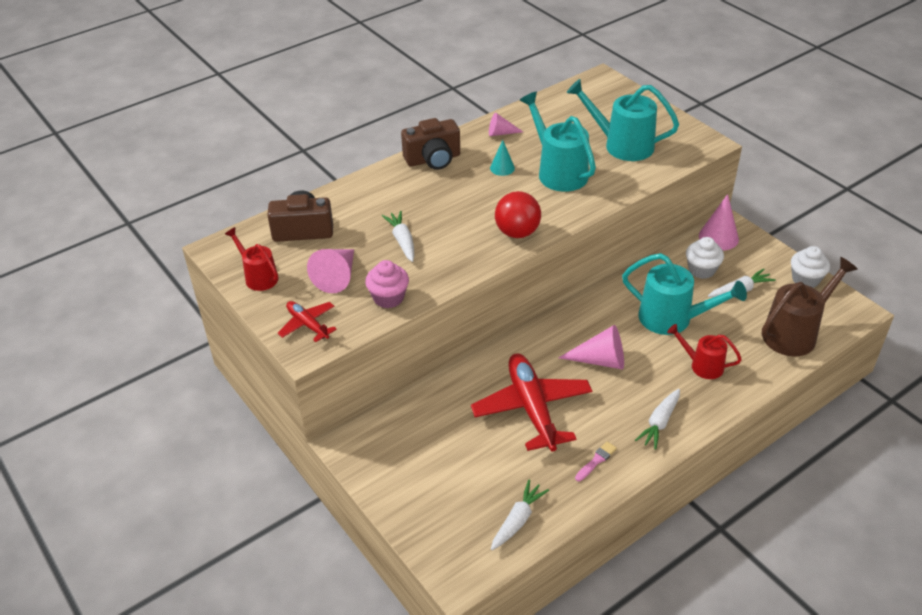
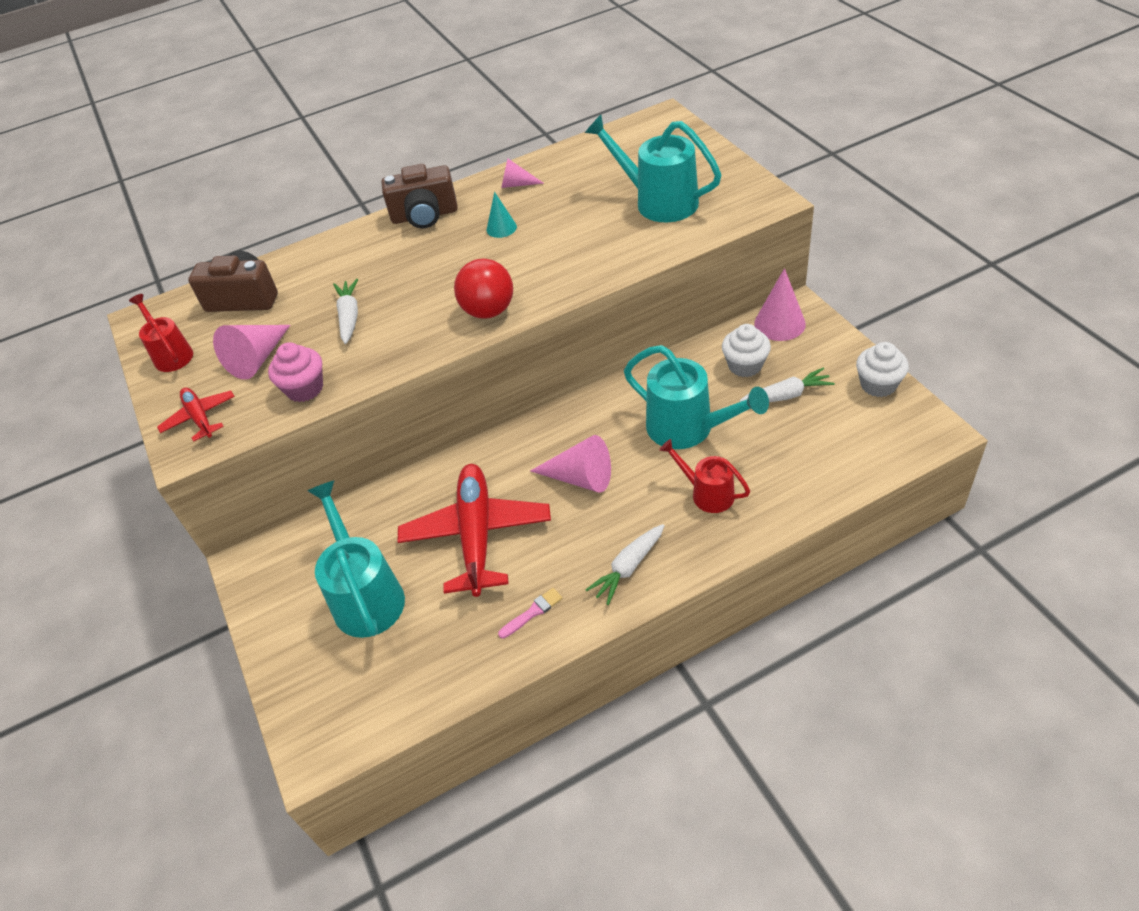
camera: 15 degrees right, 5 degrees up
(518, 520) = (410, 683): white carrot -> none
(558, 172) = (567, 234): turquoise watering can -> turquoise watering can (365, 595)
(795, 333) = (843, 457): brown watering can -> none

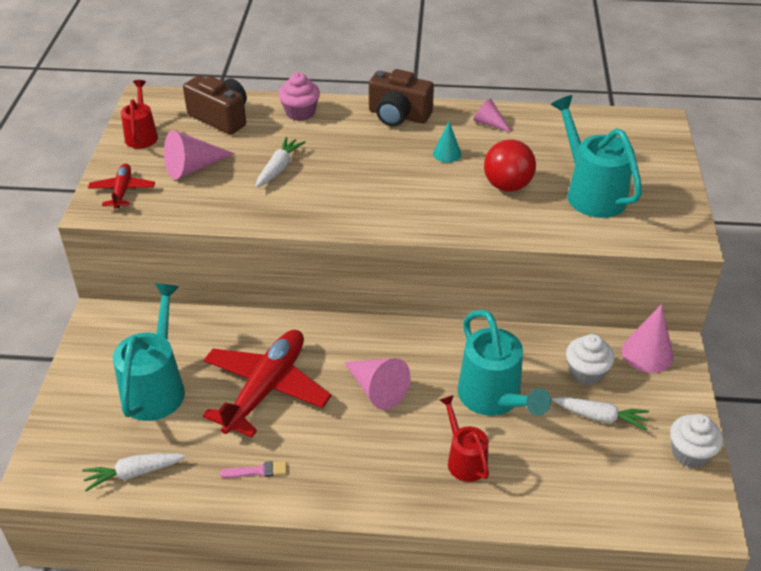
camera: 25 degrees right, 5 degrees down
(305, 388) = (205, 206): pink cupcake -> pink cupcake (300, 112)
(488, 311) = (380, 215): red ball -> red ball (507, 186)
(628, 568) = (354, 481): white carrot -> white carrot (133, 473)

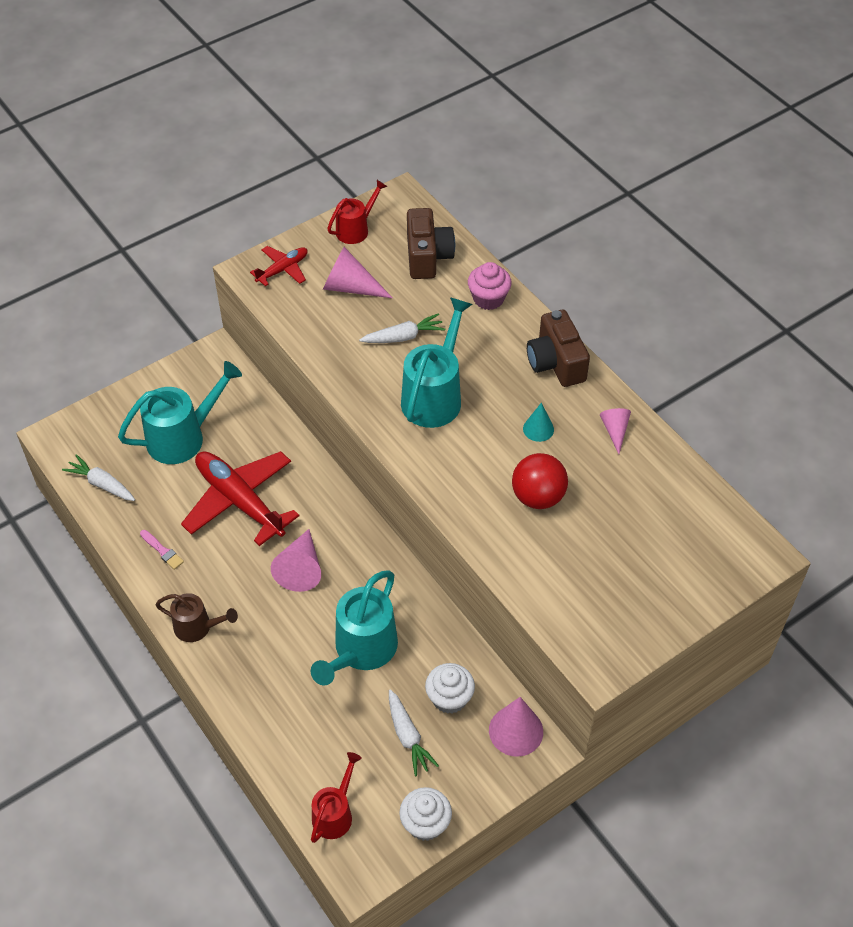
camera: 50 degrees right, 10 degrees up
(266, 388) = (239, 501): red plane -> red plane turned 120 degrees counterclockwise
(364, 492) = (198, 627): none -> brown watering can
(464, 459) = (282, 669): red watering can -> red watering can (335, 813)
(590, 192) = (591, 561): turquoise watering can -> turquoise watering can (435, 395)

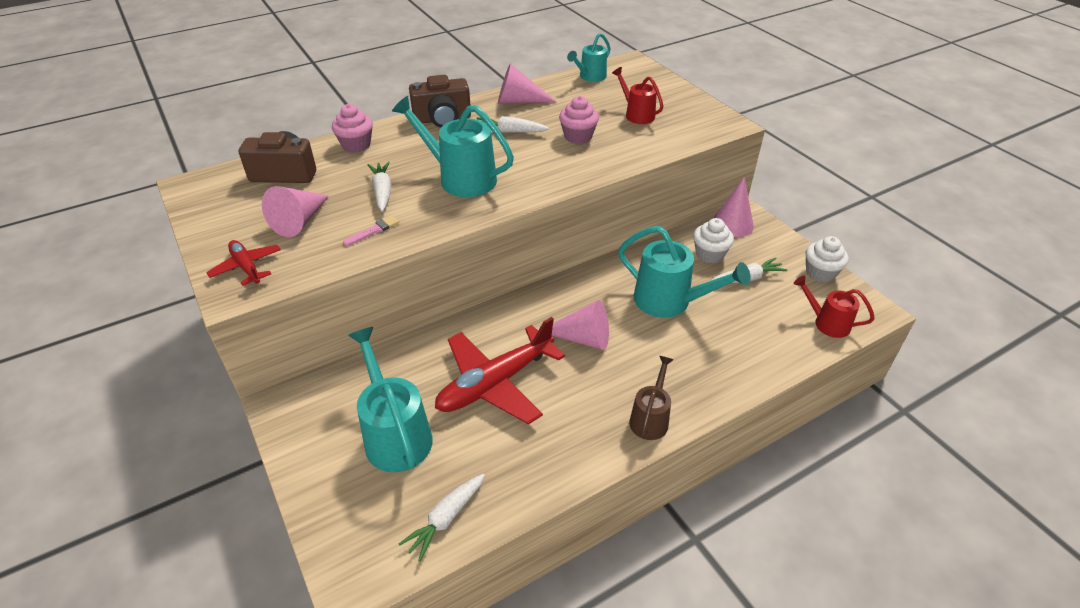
camera: 85 degrees left, 10 degrees down
(162, 551) = (552, 451): pink brush -> pink brush (373, 230)
(356, 229) = (218, 214): red watering can -> red watering can (636, 114)
(538, 429) = (510, 132): turquoise cone -> white carrot
(538, 497) = (578, 136): red ball -> pink cupcake
(615, 430) = (518, 101): pink cone -> pink cone, size x1.65
(701, 504) = (590, 77): none -> turquoise watering can

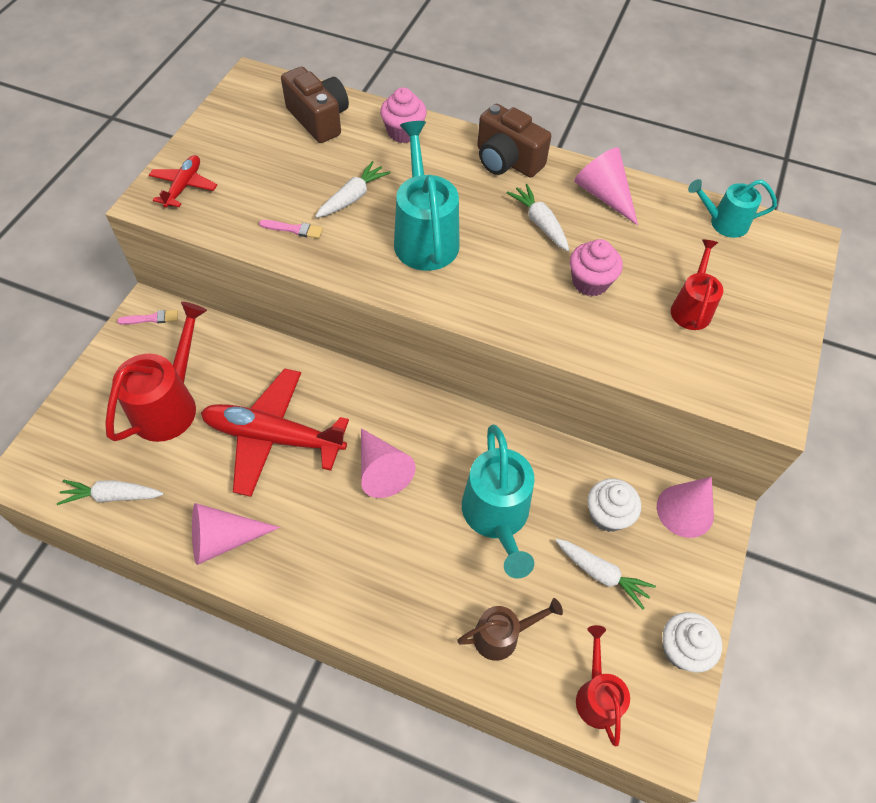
camera: 50 degrees right, 15 degrees up
(292, 406) = (151, 318): none -> pink brush
(300, 221) = (265, 175): pink cone -> pink cone (223, 539)
(395, 434) = (170, 404): turquoise watering can -> red watering can
(650, 418) = (322, 588): brown watering can -> brown watering can (502, 635)

